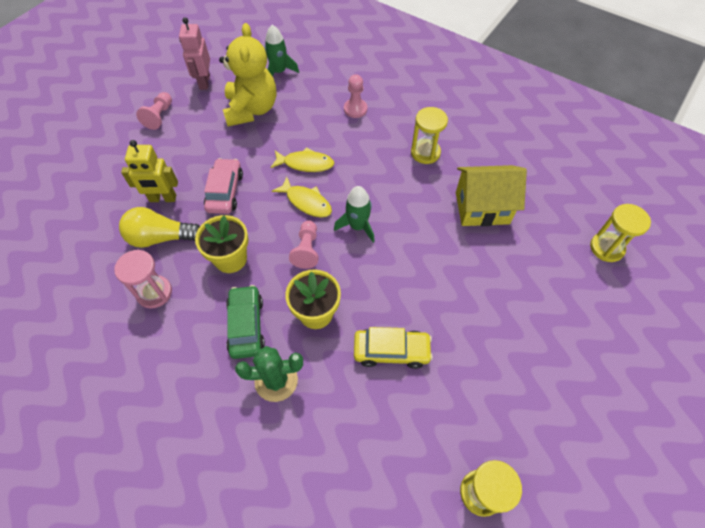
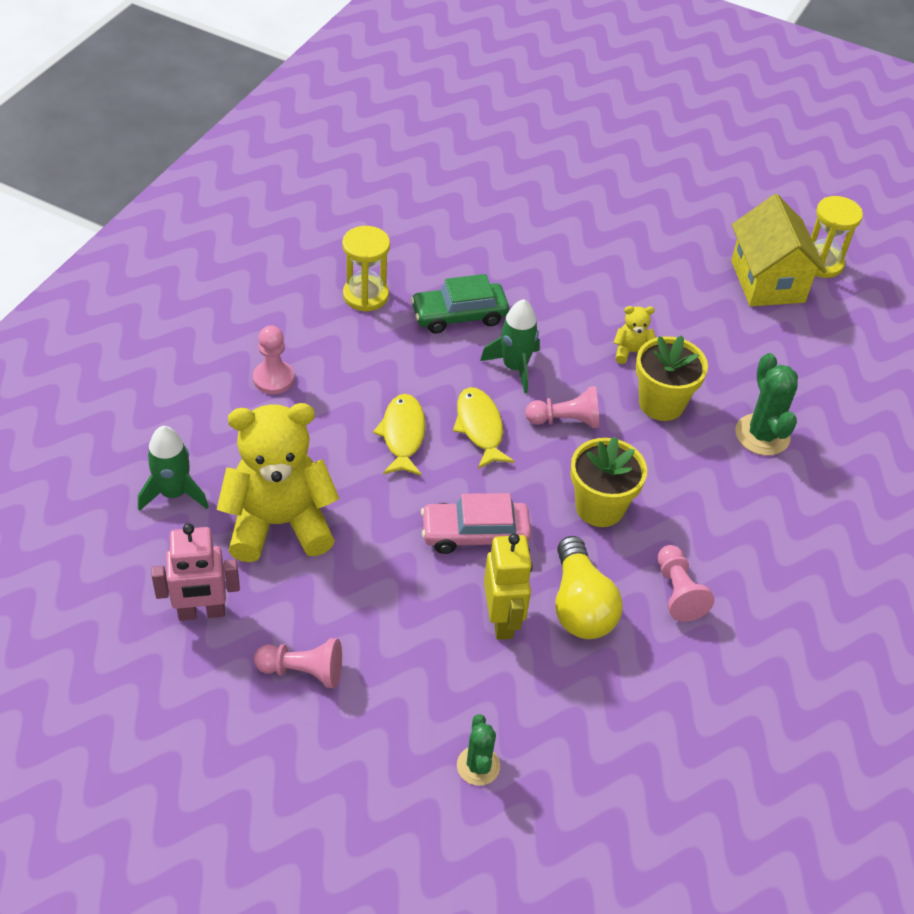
camera: 100 degrees left, 10 degrees down
(81, 179) = (478, 766): none -> green cactus
(154, 293) = (678, 592): pink hourglass -> pink pawn
(246, 326) = (699, 474): green car -> green car (459, 315)
(306, 202) = (480, 427): yellow fish -> yellow fish turned 45 degrees counterclockwise
(368, 302) = (631, 352): none -> yellow teddy bear
(391, 351) = (692, 330): yellow car -> none
(482, 208) = (461, 242): yellow house -> yellow house (767, 281)
(606, 248) = (505, 143): yellow hourglass -> none

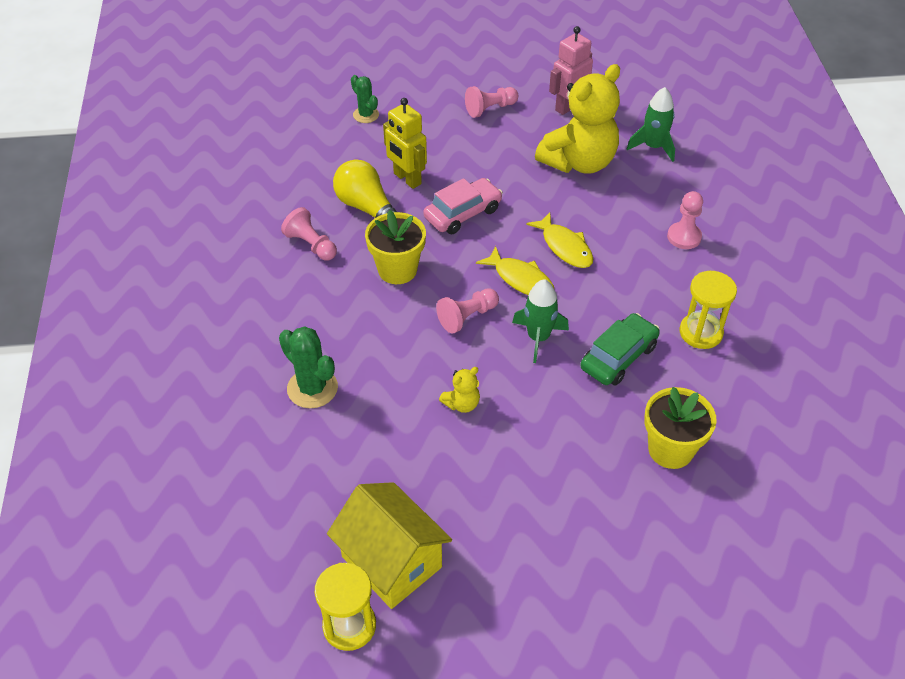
camera: 150 degrees right, 0 degrees up
(661, 403) = (407, 371): yellow flower pot -> yellow flower pot (670, 449)

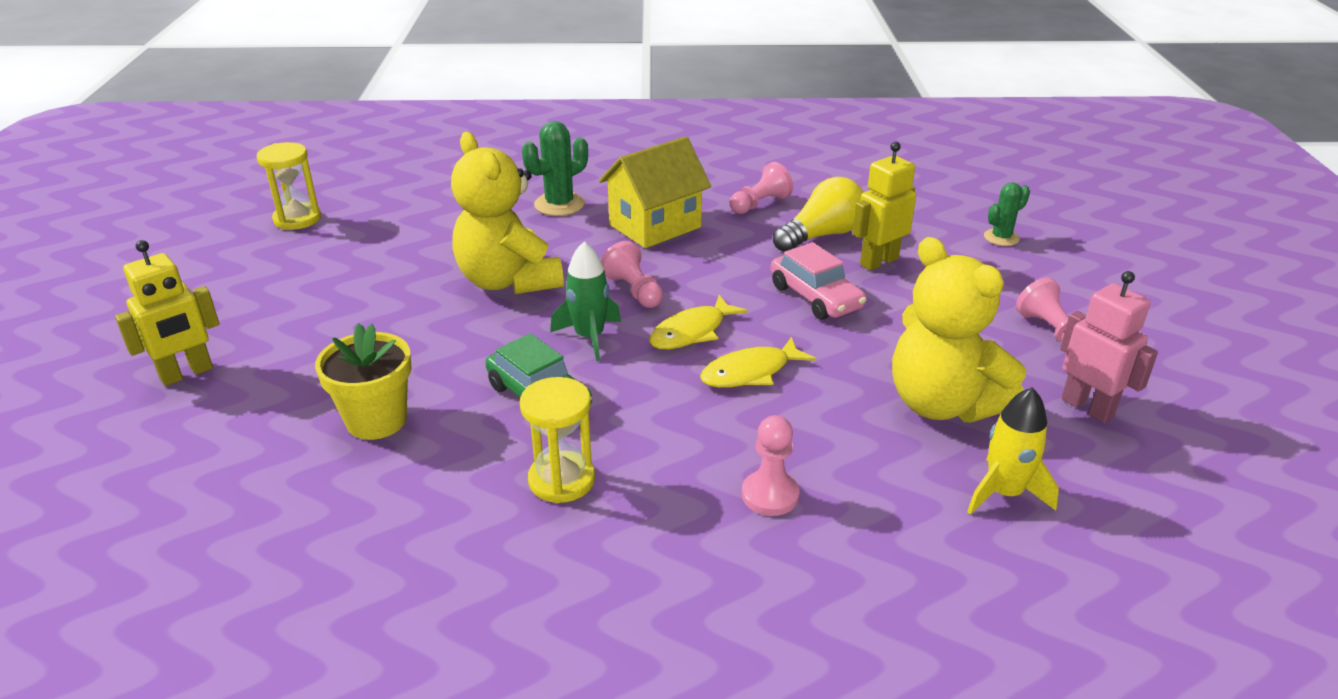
camera: 95 degrees right, 15 degrees down
(391, 562) = (344, 238): yellow house -> yellow house (655, 226)
(397, 270) = (717, 251): yellow flower pot -> none
(462, 404) = (508, 281): yellow teddy bear -> yellow teddy bear, size x2.40
(646, 612) = (187, 374): none -> yellow robot
(653, 147) = (1004, 493): green rocket -> yellow rocket

